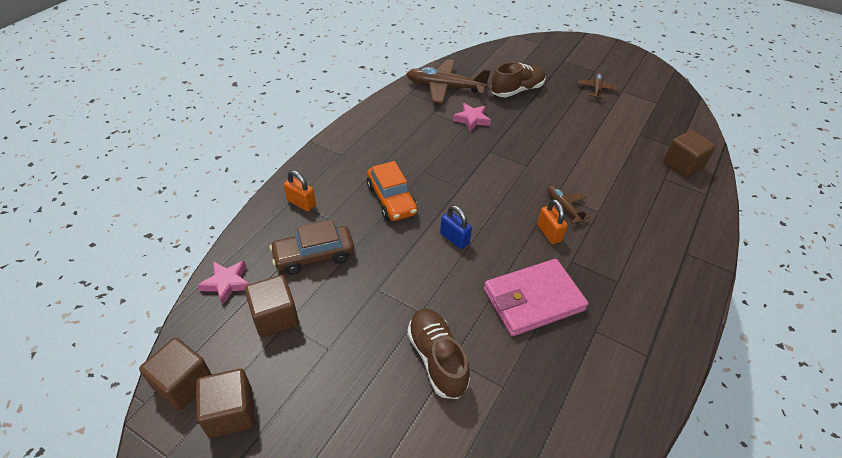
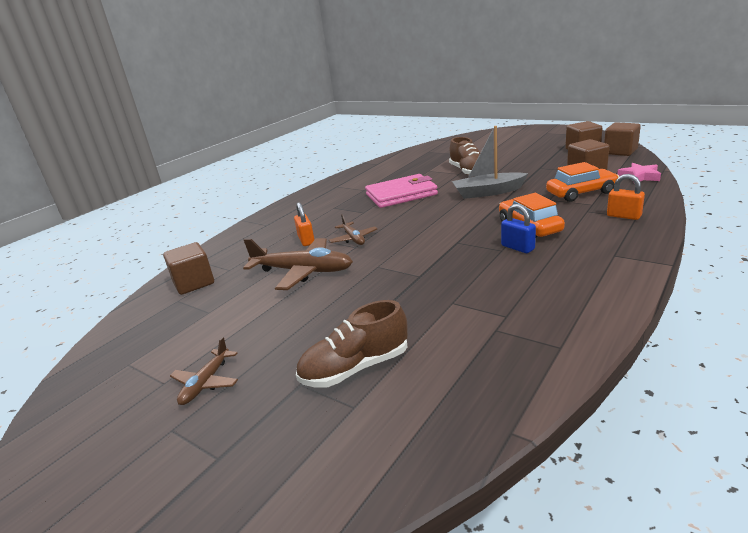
camera: 170 degrees left, 20 degrees down
(314, 256) = (581, 193): brown car -> orange car
(418, 281) = (488, 192): none -> grey boat
(445, 87) = (493, 363): brown plane -> brown plane (303, 271)
(454, 238) = (461, 212): blue padlock -> blue padlock (518, 247)
(472, 119) = (442, 311): pink star -> none
(549, 233) = (375, 223): orange padlock -> orange padlock (306, 240)

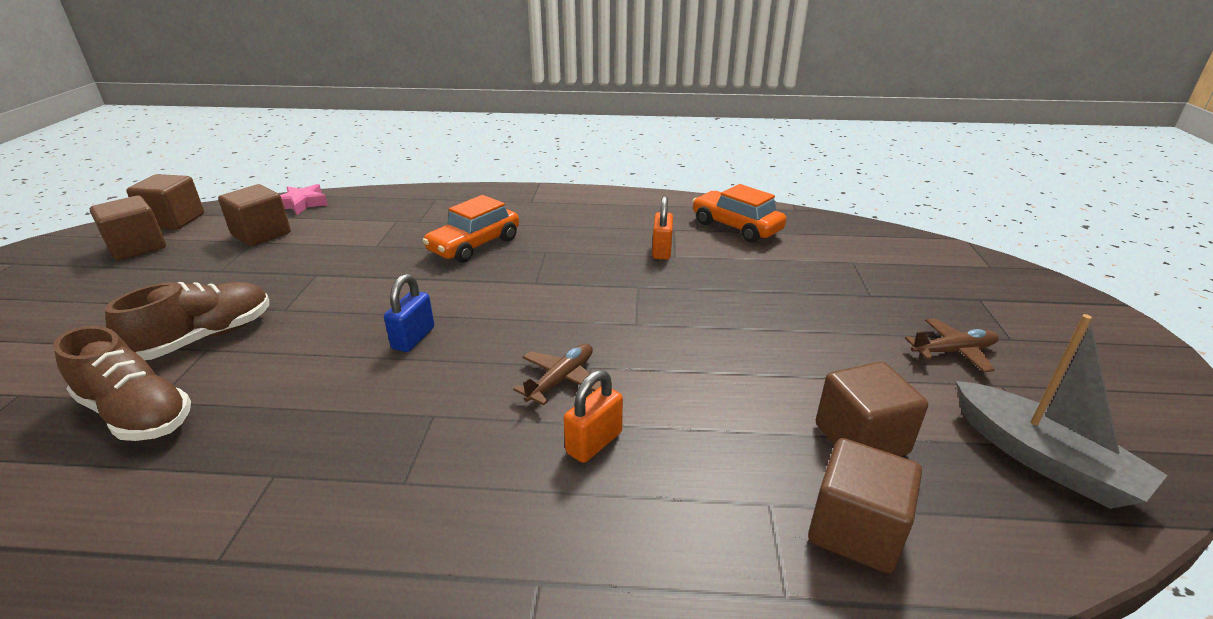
camera: 125 degrees left, 5 degrees up
(217, 305) = (861, 439): none -> brown cube
(303, 271) = (699, 389): brown plane -> none
(355, 368) = (818, 275): brown shoe -> brown shoe (137, 413)
(401, 194) = (328, 392): pink wallet -> none
(488, 192) = (337, 295): grey boat -> grey boat (1042, 459)
(518, 247) = (535, 243): blue padlock -> blue padlock (413, 338)
(581, 193) = (356, 229): orange car -> orange car (736, 227)
(623, 216) = (434, 203): orange padlock -> orange padlock (661, 251)

